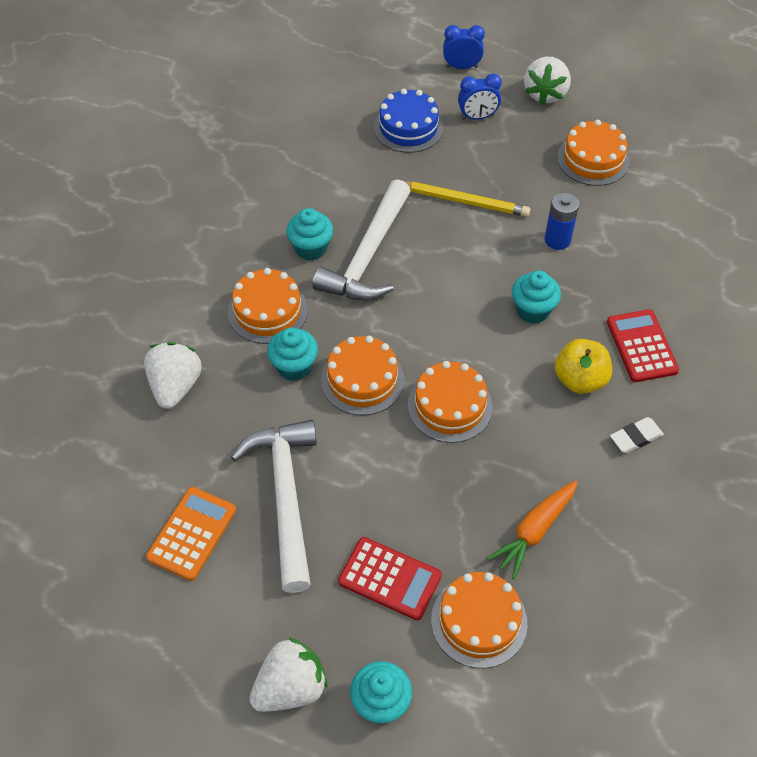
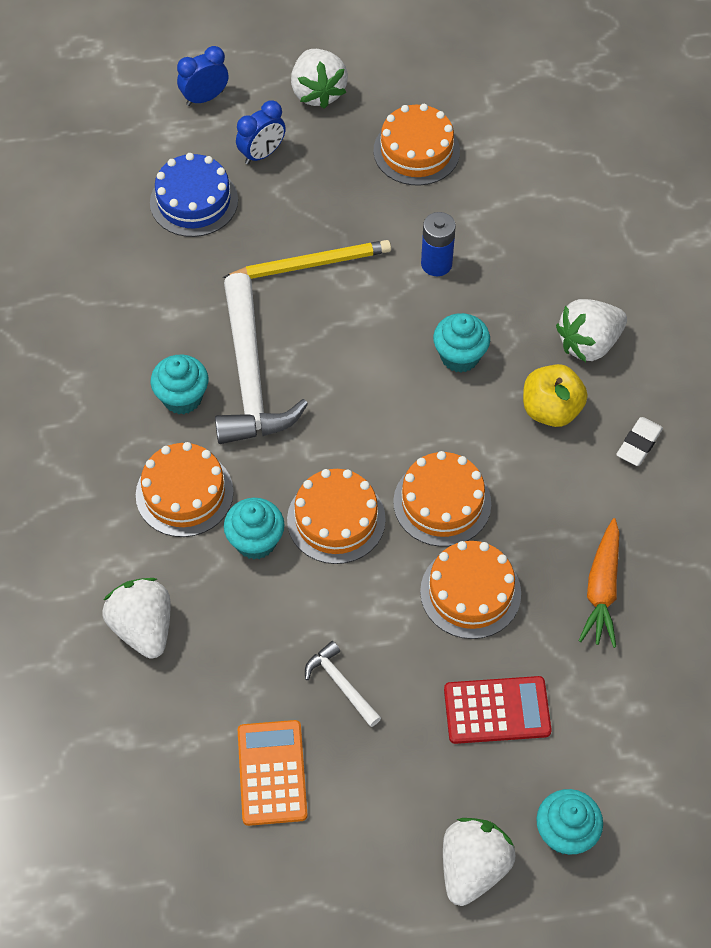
camera: 30 degrees left, 5 degrees up
(285, 497) = (341, 684): white hammer -> white hammer, size x0.46
(479, 621) = (605, 705): orange cake -> orange cake (470, 592)
(641, 346) = (588, 343): red calculator -> white strawberry

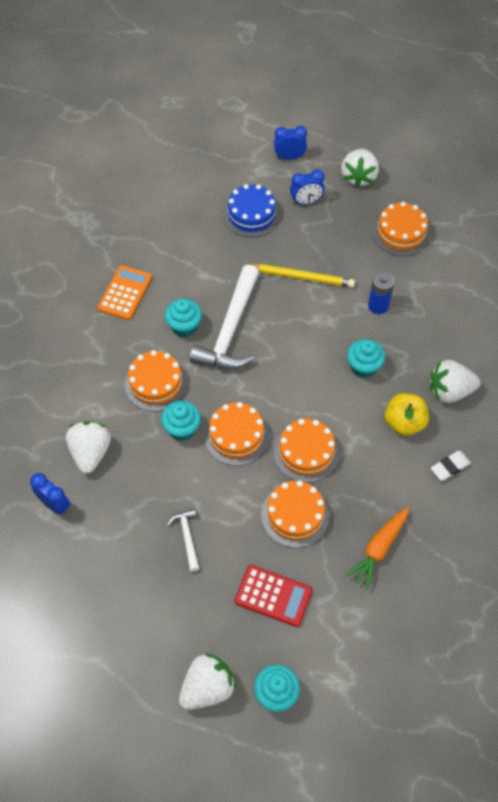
camera: 25 degrees right, 0 degrees up
(131, 720) = (55, 504): none -> blue clock
(272, 773) = (118, 572): orange calculator -> orange calculator (125, 293)

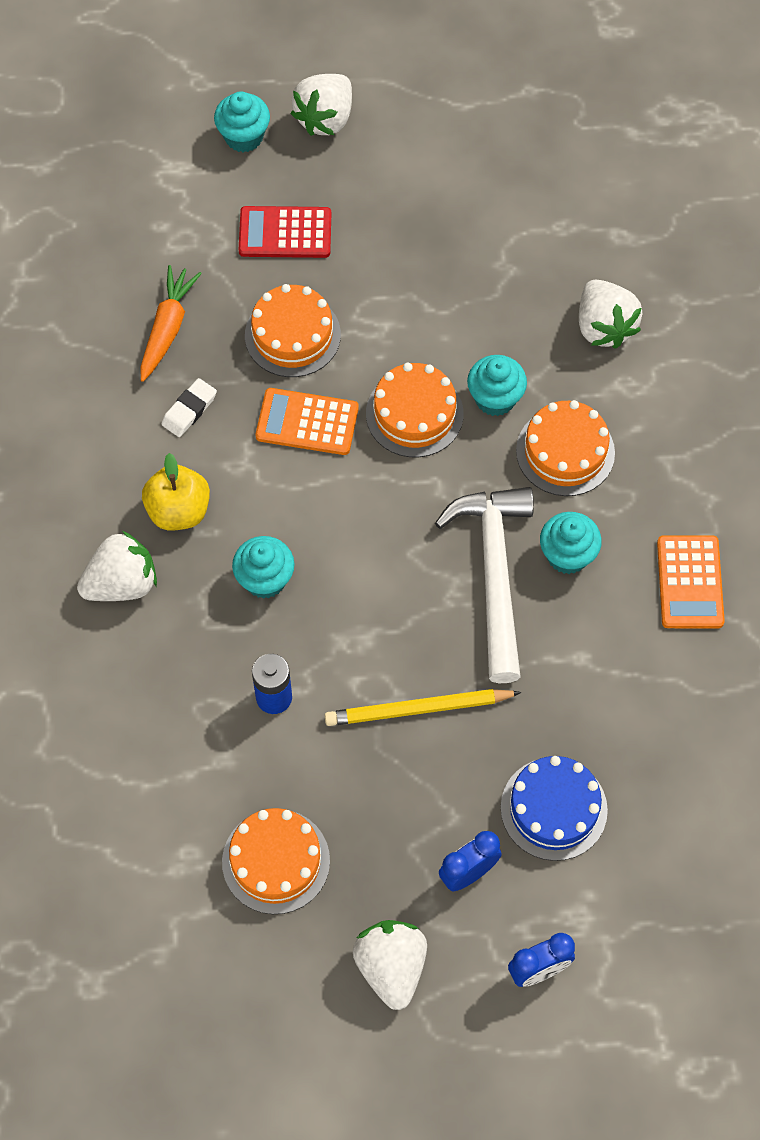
camera: 160 degrees right, 5 degrees up
(55, 504) = (613, 249): blue clock -> none
(187, 537) = (422, 264): white hammer -> none
(306, 452) = (307, 422): orange cake -> orange calculator
(450, 467) = (96, 467): white eraser -> white eraser (189, 410)

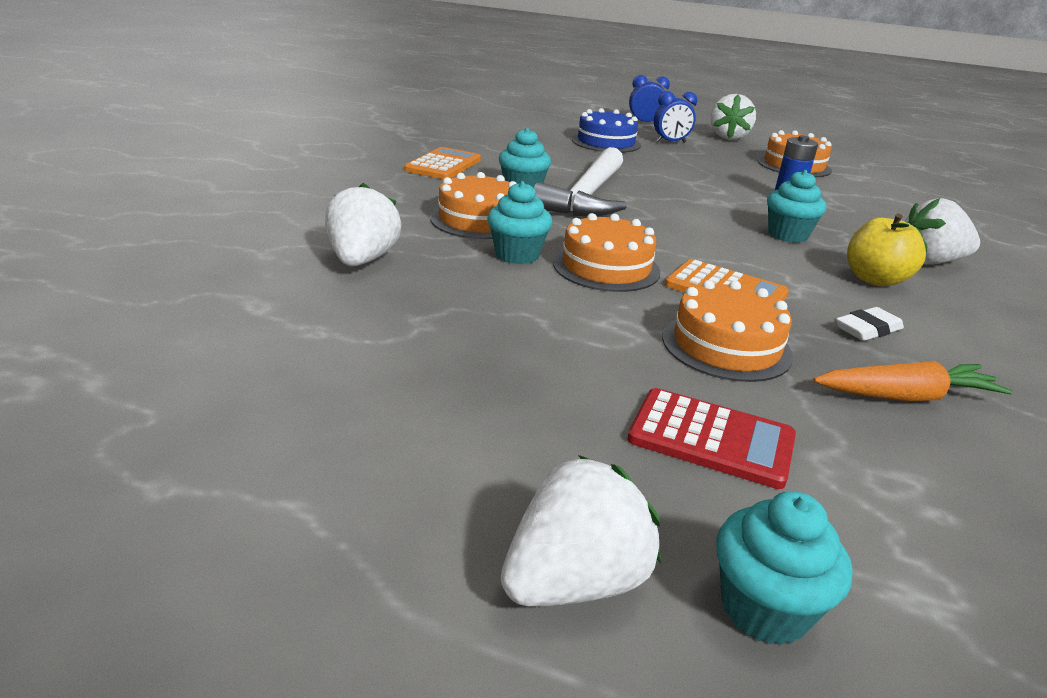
camera: 160 degrees left, 35 degrees down
(167, 328) = (906, 396): orange carrot -> orange carrot turned 135 degrees counterclockwise
(418, 709) = (677, 176): yellow pencil -> none

